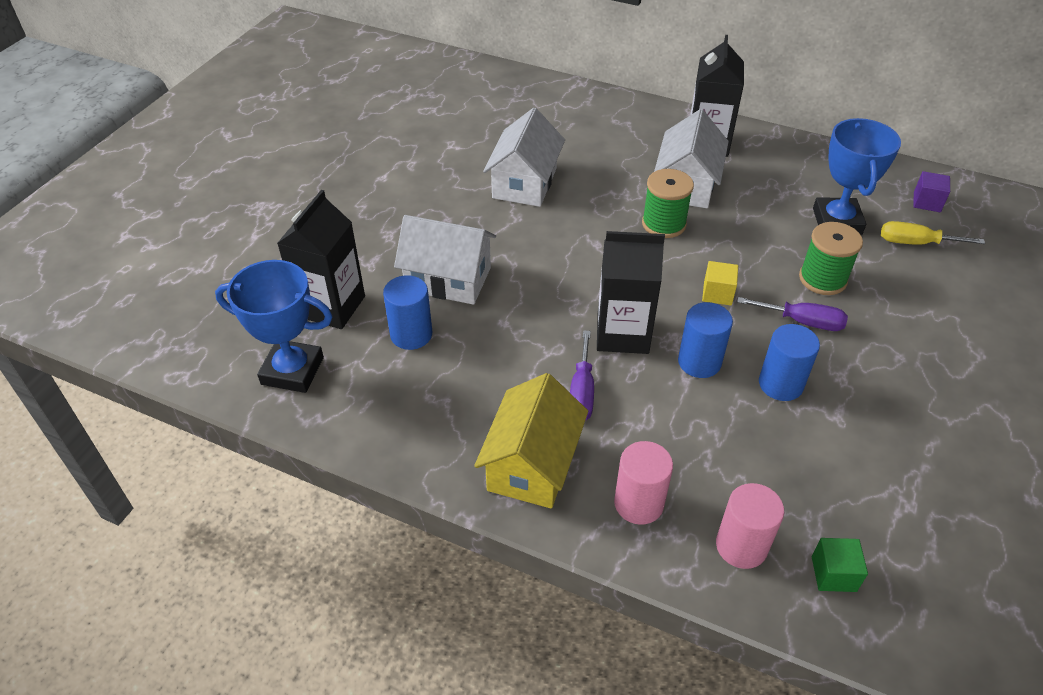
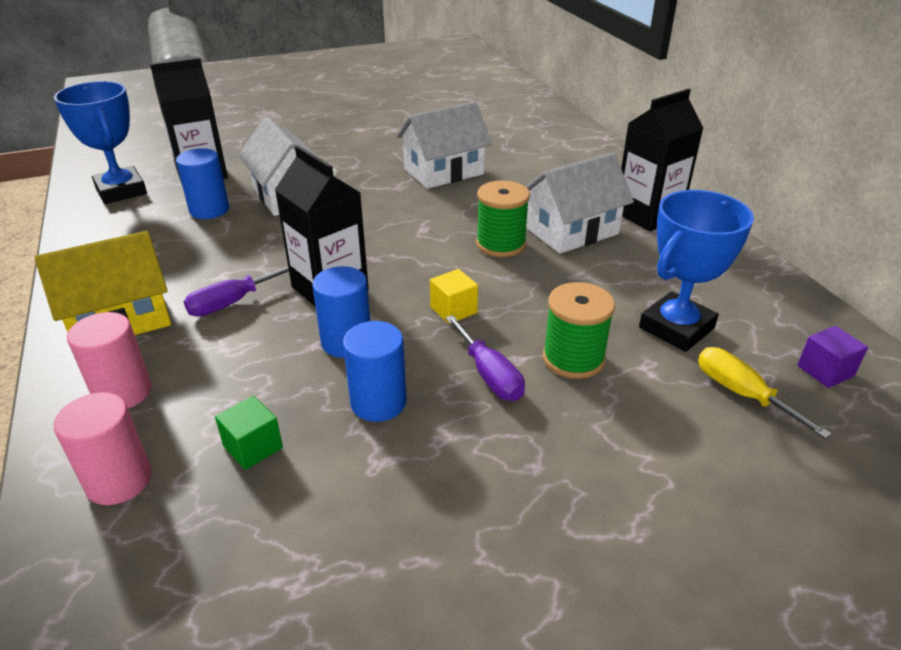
camera: 45 degrees right, 10 degrees down
(833, 574) = (131, 569): green cube -> green cube (253, 447)

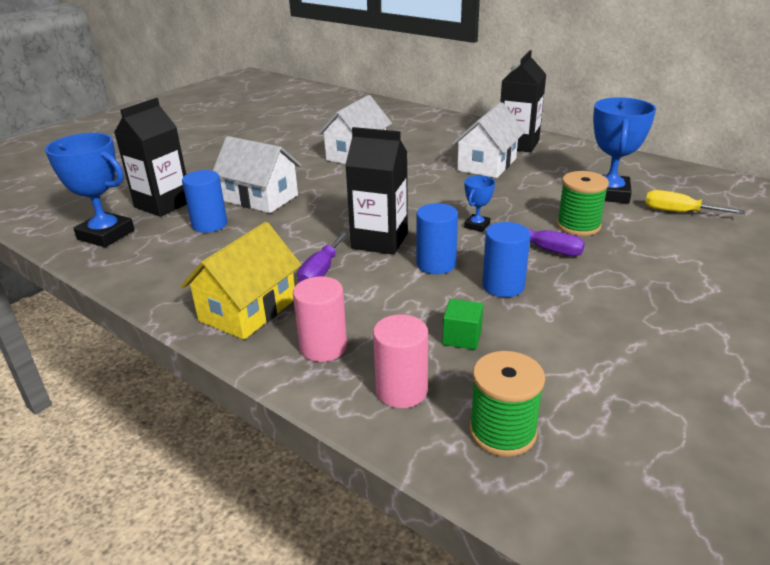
camera: 30 degrees left, 5 degrees down
(453, 310) = (477, 225): yellow cube -> blue trophy
(501, 244) = (454, 183): green spool -> green spool (502, 432)
(825, 371) = (700, 189): purple cube -> none

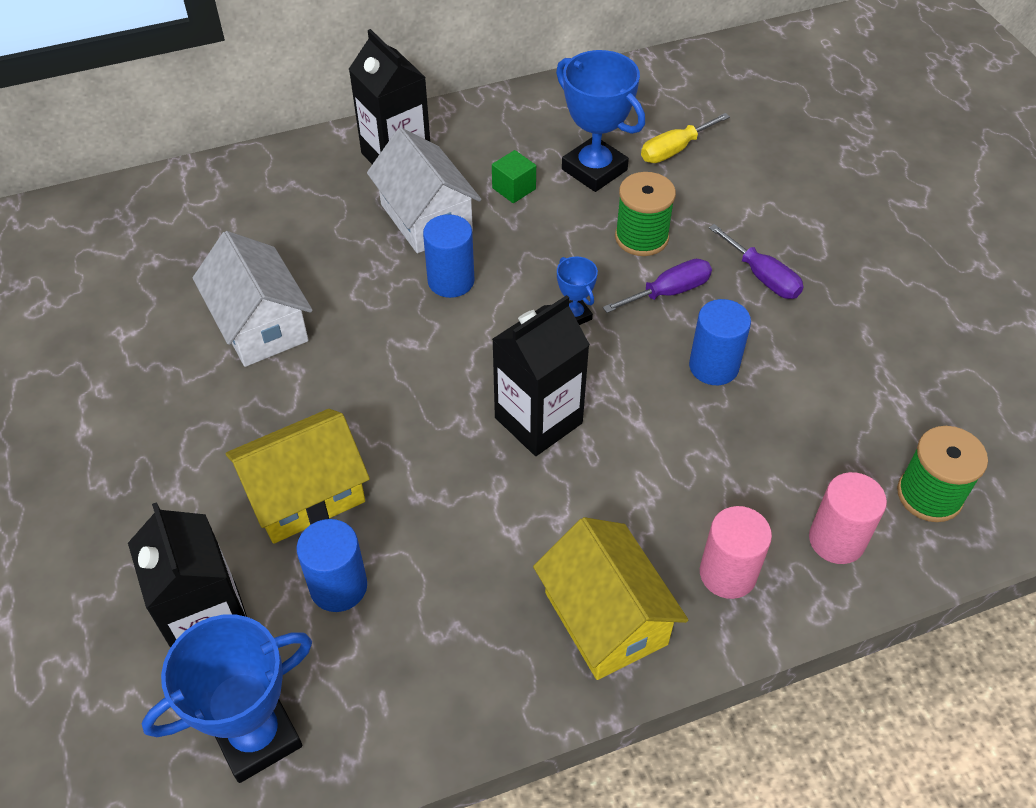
camera: 60 degrees left, 20 degrees up
(261, 198) = (305, 494): white house -> yellow house
(321, 271) = (568, 509): purple screwdriver -> purple screwdriver (762, 277)
(436, 264) = (631, 397): blue cylinder -> blue cylinder (451, 281)
(462, 337) = (781, 449): green cube -> green cube (514, 188)

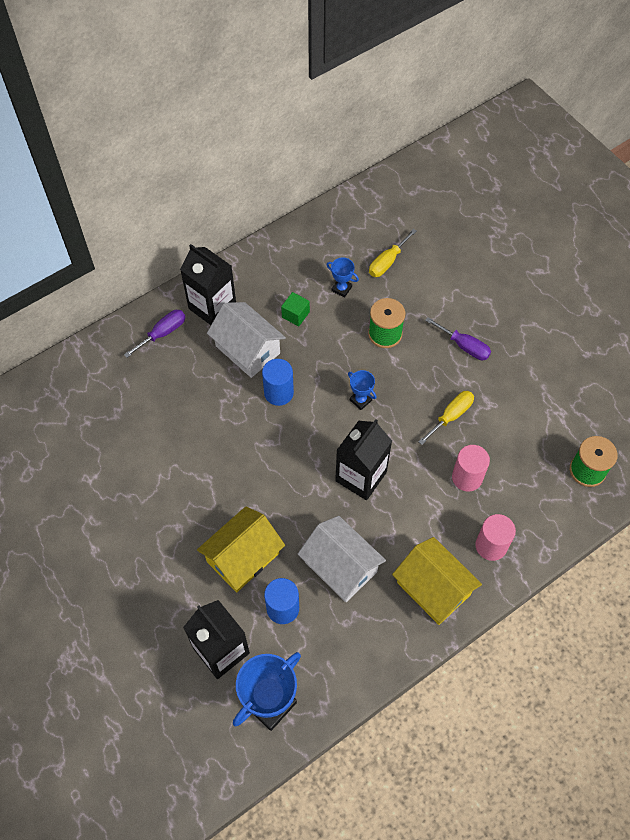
camera: 15 degrees left, 10 degrees up
(260, 325) = (173, 452): white house -> white house (340, 567)
(594, 170) = (341, 289): blue trophy -> blue trophy, size x0.50
(669, 292) = (412, 370): purple screwdriver -> purple screwdriver (163, 333)
(713, 366) = (451, 416): blue cylinder -> yellow screwdriver
(836, 540) = (544, 510): pink cylinder -> pink cylinder (467, 477)

